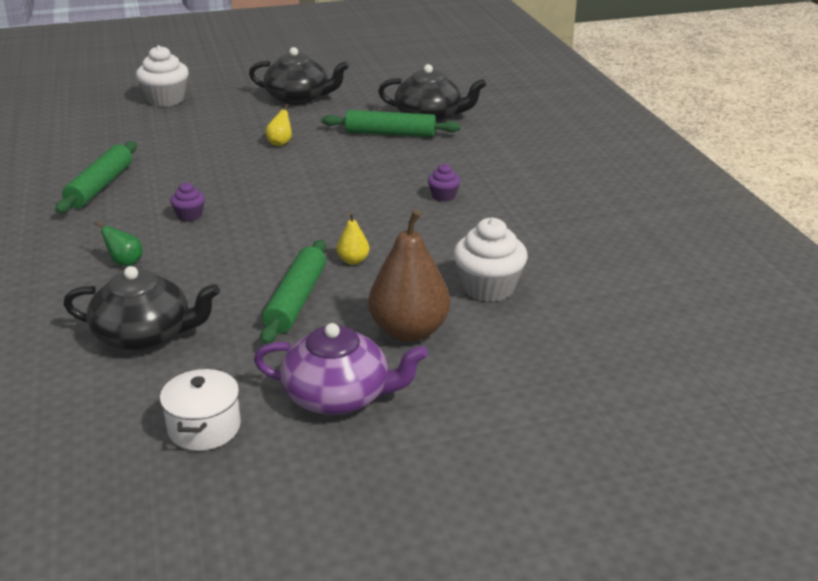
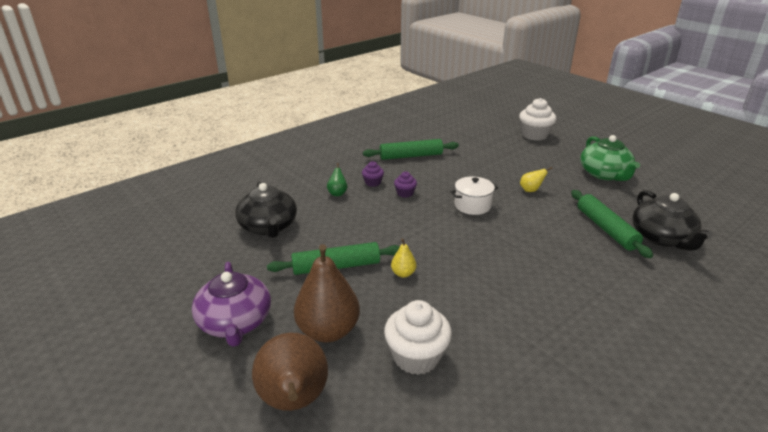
camera: 65 degrees right, 0 degrees up
(204, 428) = (186, 280): white pot -> white pot (472, 205)
(298, 98) = (604, 174): black teapot -> green teapot
(443, 196) = (538, 287): purple cupcake -> purple cupcake (372, 182)
(499, 374) = (294, 401): none -> brown pear

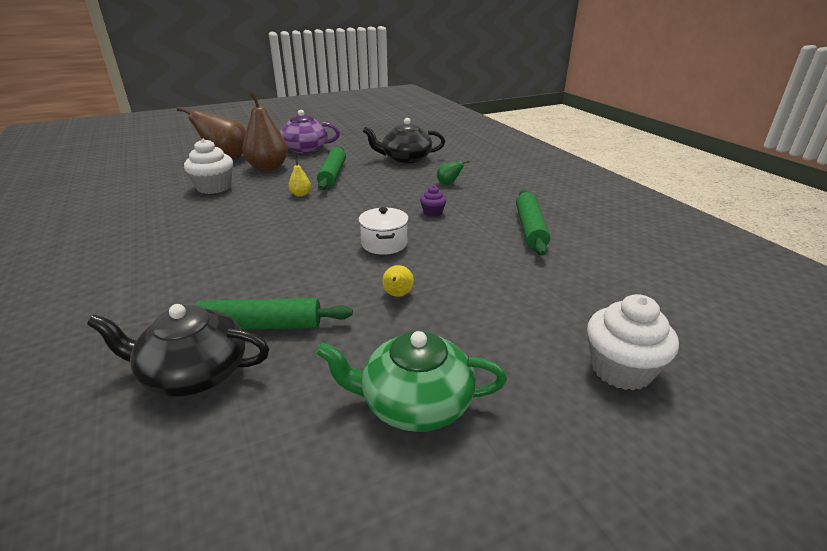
camera: 105 degrees right, 0 degrees up
(372, 182) = (464, 200): purple cupcake -> none

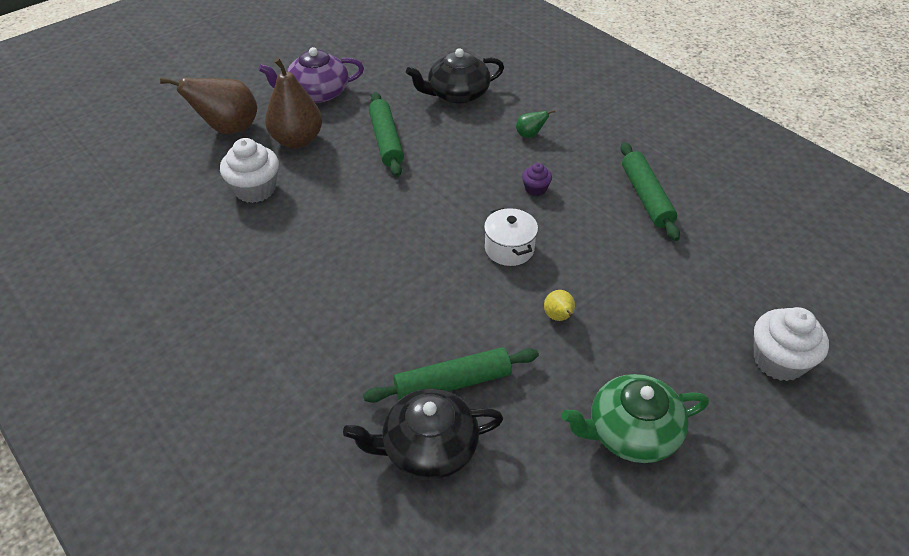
camera: 15 degrees left, 15 degrees up
(301, 194) = (370, 184): yellow pear -> none

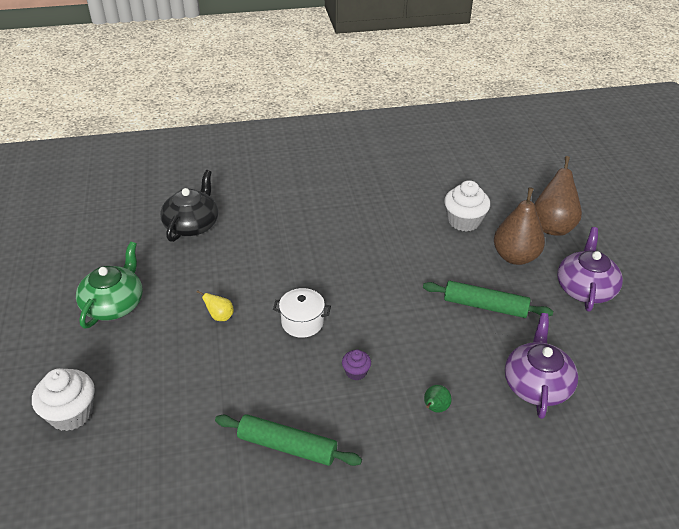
camera: 120 degrees right, 5 degrees down
(452, 383) = (220, 248): green rolling pin -> none
(457, 94) = (537, 384): black teapot -> purple teapot

